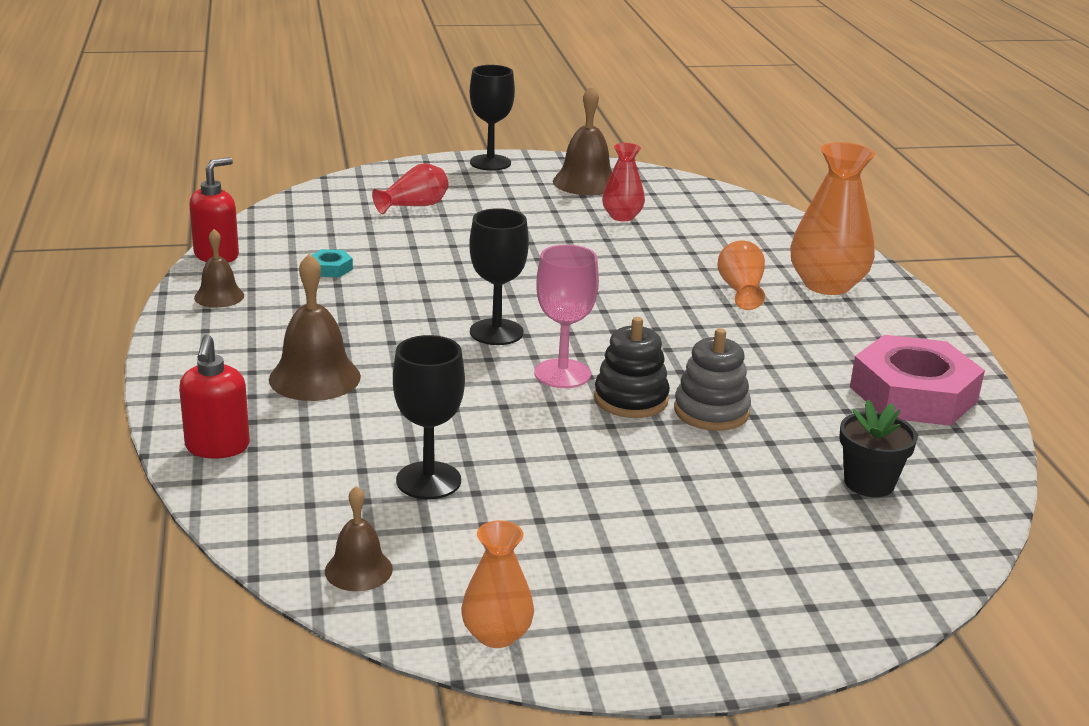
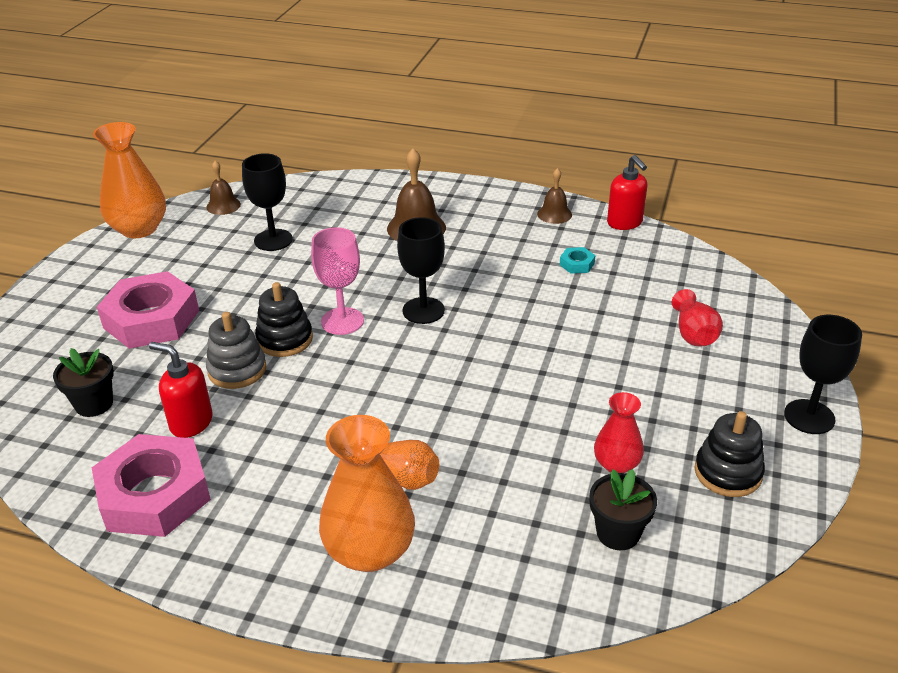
camera: 120 degrees right, 10 degrees up
(217, 447) = (365, 188): red soap dispenser -> red soap dispenser (191, 423)
(497, 635) = (139, 229): orange vase -> orange vase, size x1.76
(586, 182) = (728, 472): brown bell -> black stacking toy
(691, 208) = (618, 533): none -> black flower pot
(695, 510) = (151, 319): none -> pink nut

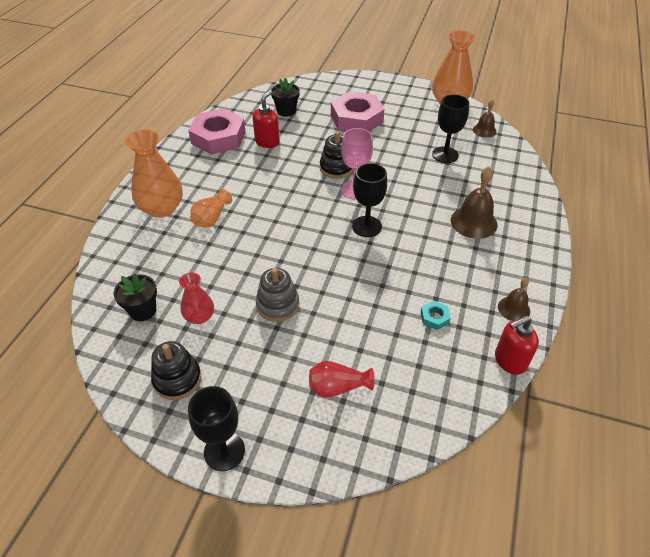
camera: 90 degrees right, 10 degrees up
(237, 370) = (309, 153): grey stacking toy -> grey stacking toy (277, 305)

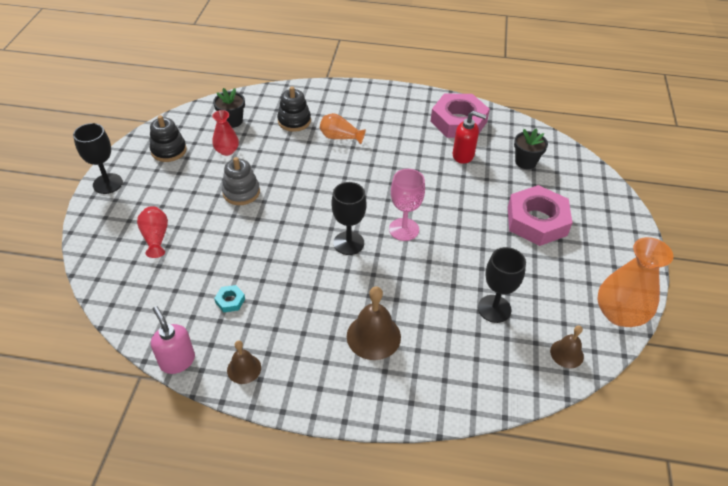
camera: 80 degrees right, 0 degrees up
(162, 208) = (347, 107): orange vase -> none
(336, 168) = (437, 212): black stacking toy -> black stacking toy (294, 121)
(509, 361) = (177, 361): red soap dispenser -> pink soap dispenser

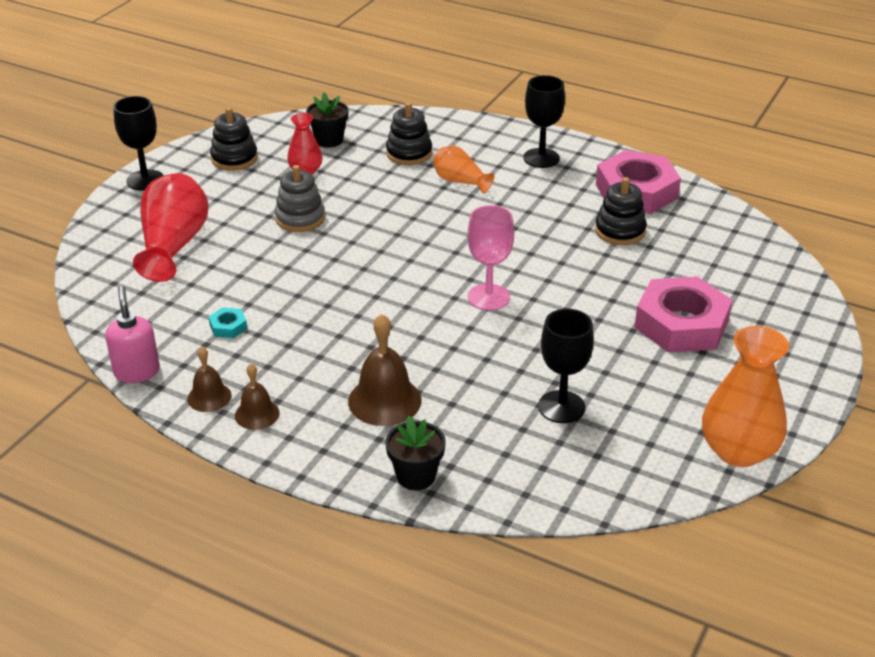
camera: 20 degrees right, 10 degrees down
(156, 238) = (173, 246): red vase -> red vase, size x1.76
(348, 243) = (407, 297): black goblet -> black goblet (541, 158)
(463, 155) = (620, 231): red soap dispenser -> black stacking toy
(525, 162) = (707, 254): black flower pot -> black flower pot (416, 476)
(567, 353) = (633, 476): brown bell -> brown bell (257, 414)

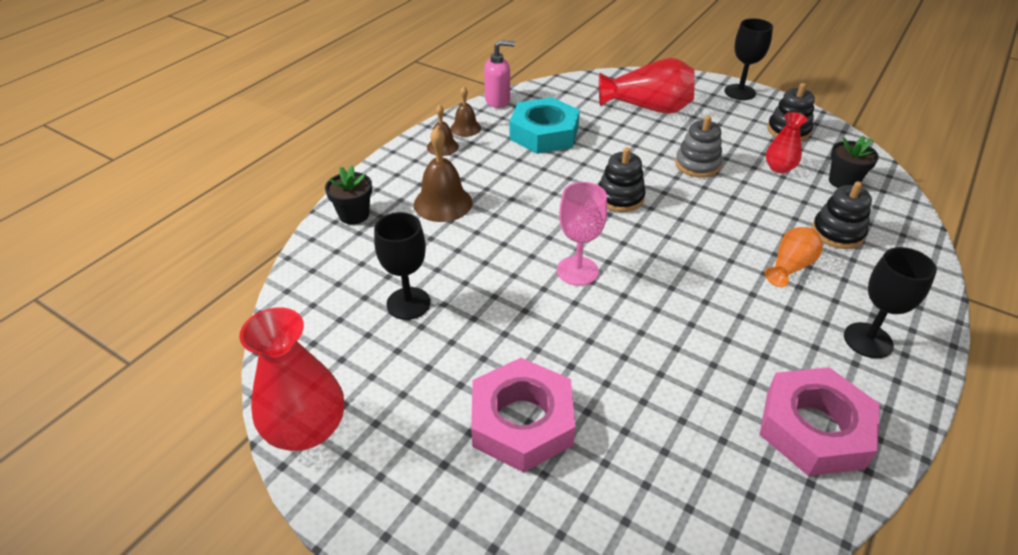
camera: 95 degrees right, 5 degrees up
(228, 327) = (544, 133): turquoise nut -> turquoise nut, size x2.49
(620, 231) = (712, 394): black stacking toy -> black stacking toy (620, 198)
(738, 451) = (306, 428): orange vase -> red vase

